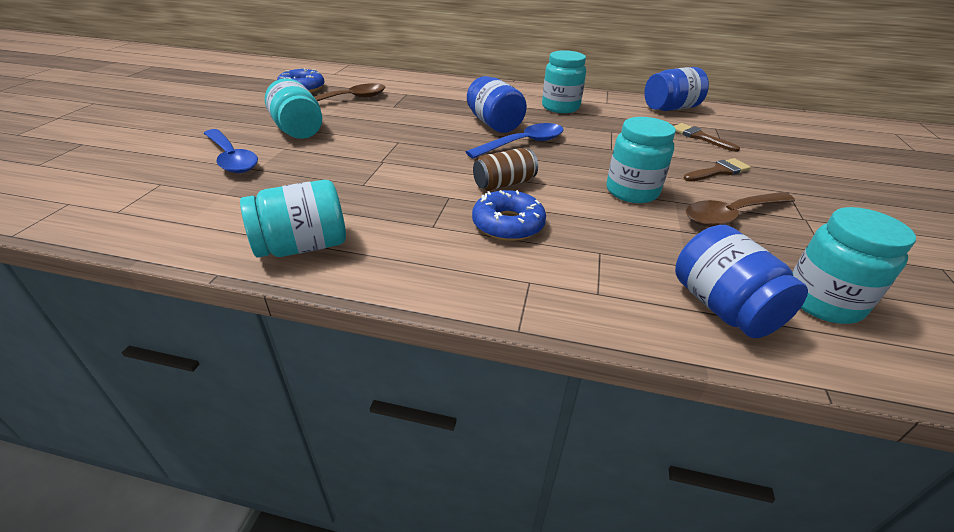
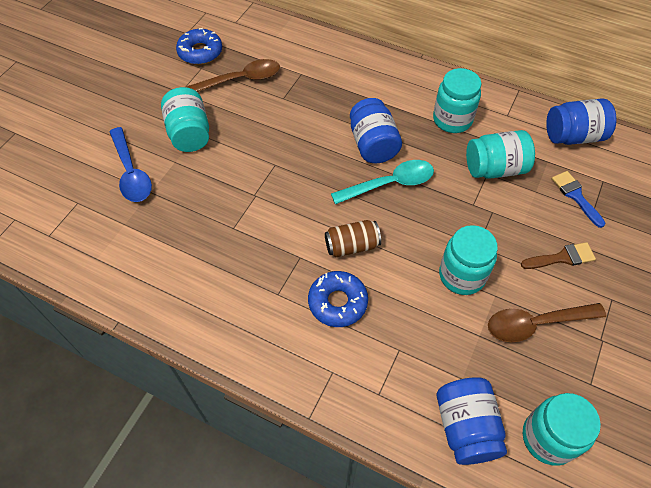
camera: 15 degrees right, 20 degrees up
(303, 246) = (177, 302): turquoise jar -> turquoise jar (495, 168)
(523, 143) = (390, 184): blue spoon -> turquoise spoon
(700, 137) = (576, 196): brown brush -> blue brush

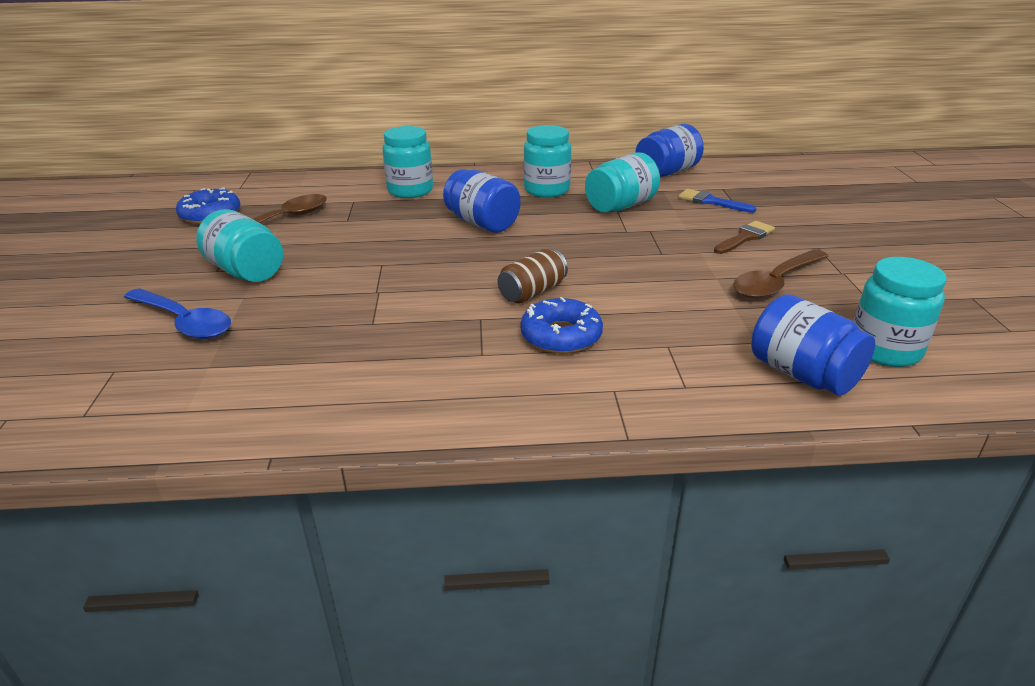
camera: 30 degrees left, 25 degrees down
(390, 184) = (528, 241): turquoise spoon -> none
(462, 275) = (669, 276): turquoise jar -> turquoise jar (410, 191)

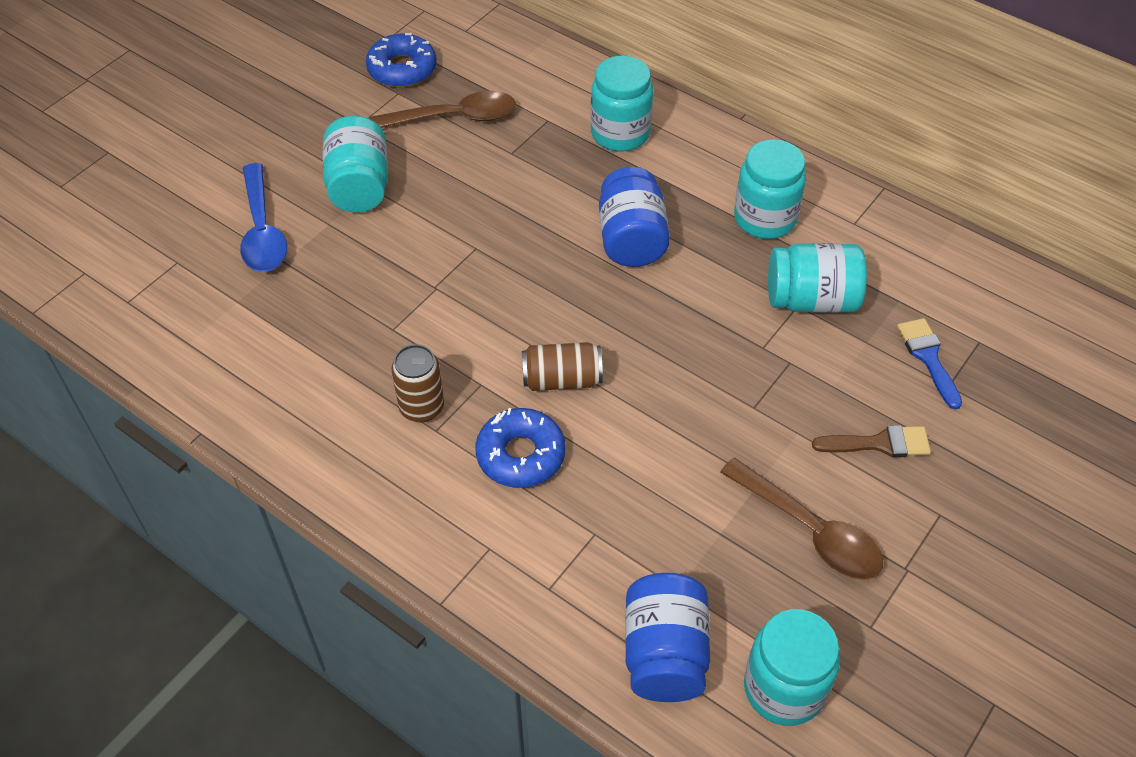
camera: 40 degrees right, 20 degrees up
(454, 348) = (421, 407): none -> brown can
(667, 172) = (951, 269): blue jar -> none
(775, 282) = (810, 531): brown spoon -> brown spoon turned 135 degrees counterclockwise

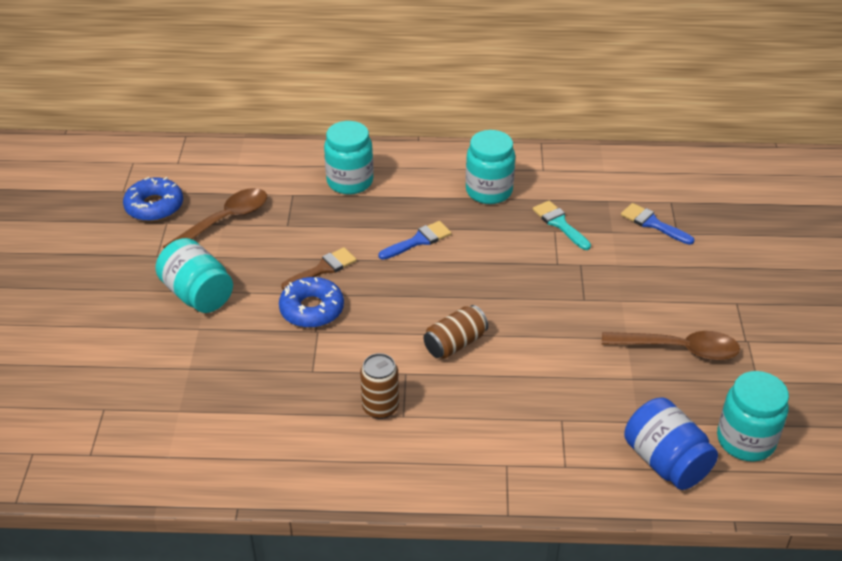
camera: 35 degrees left, 10 degrees down
(262, 231) = (152, 356): blue spoon -> none
(520, 455) = (472, 400): blue donut -> blue donut (312, 309)
(631, 239) = (418, 240): blue jar -> blue brush
(811, 300) = (559, 224): turquoise jar -> turquoise brush
(879, 443) = (671, 283): brown brush -> brown brush (323, 269)

